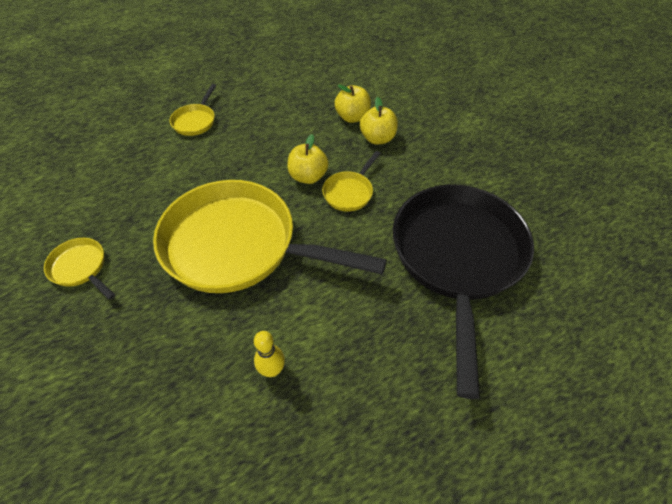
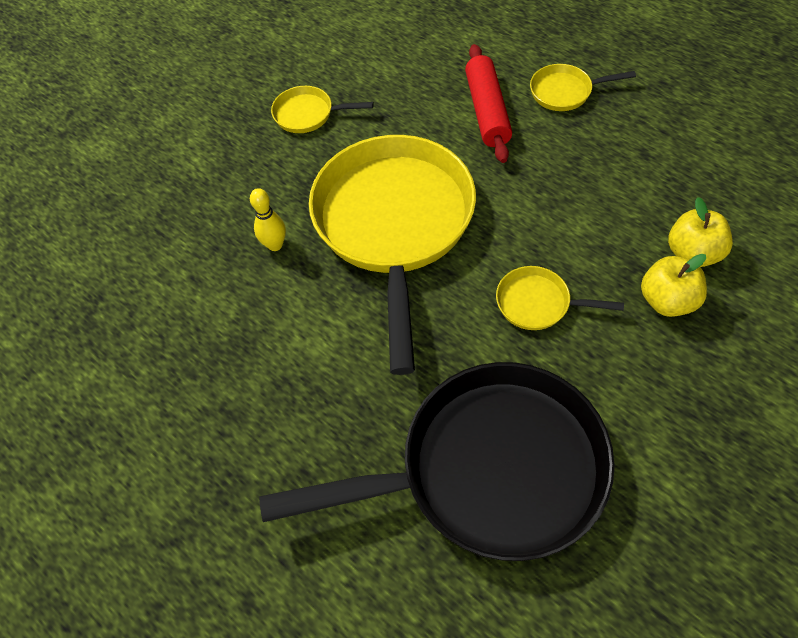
camera: 75 degrees right, 5 degrees up
(81, 268) = (308, 114): yellow pan -> yellow pan turned 105 degrees counterclockwise
(178, 162) = (487, 111): none -> red rolling pin
(272, 370) = (256, 322): yellow bowling pin -> yellow bowling pin (275, 245)
(308, 176) = (539, 247): yellow apple -> none

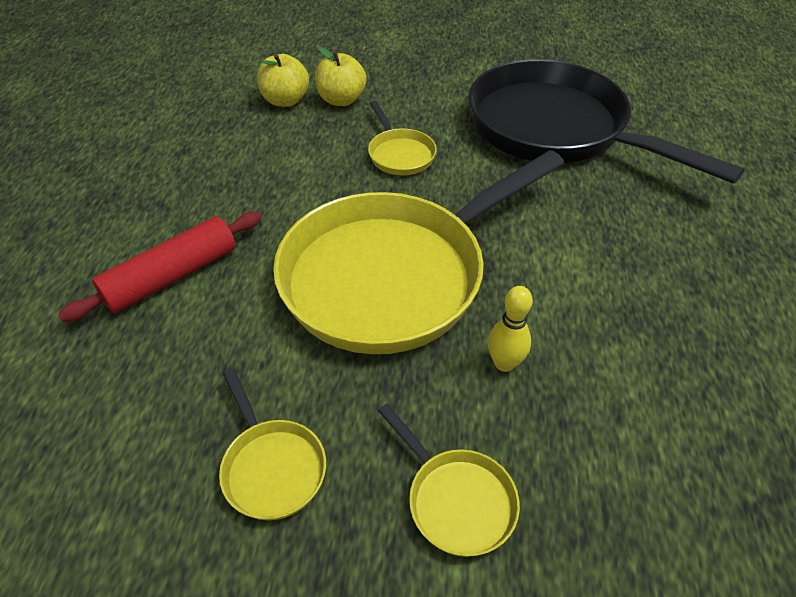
camera: 130 degrees left, 10 degrees down
(565, 92) = (110, 227): yellow pan -> yellow pan (456, 499)

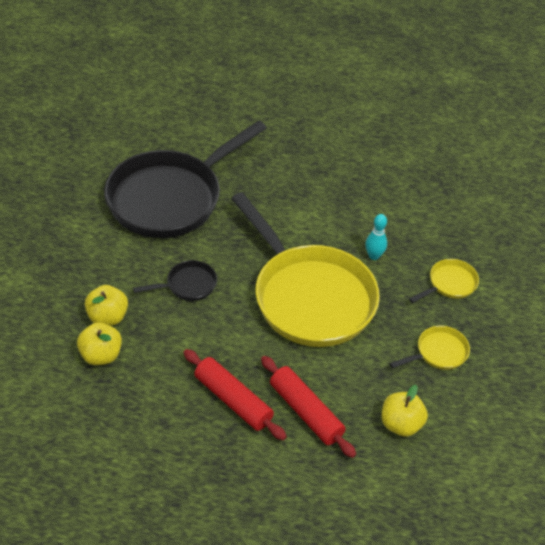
camera: 90 degrees left, 0 degrees up
(122, 397) = (401, 424): none -> yellow apple
(205, 204) = (233, 400): none -> red rolling pin
(399, 154) = (187, 285): yellow pan -> black pan
(504, 363) = (374, 256): yellow bowling pin -> turquoise bowling pin

